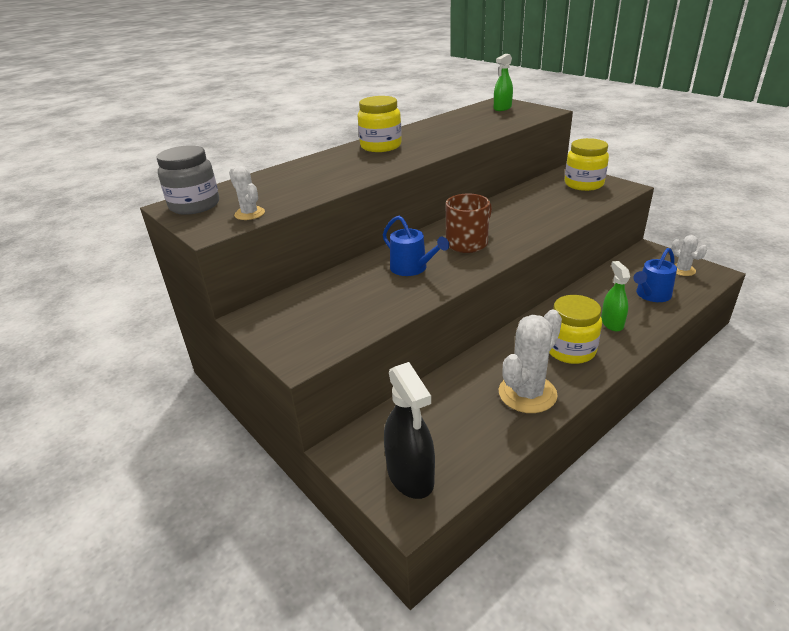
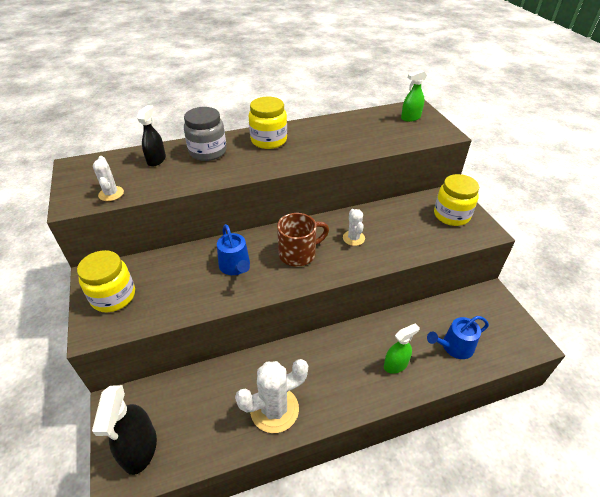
camera: 20 degrees right, 10 degrees up
(194, 205) = (86, 170): grey jar -> grey jar (208, 152)
(272, 182) = (156, 160): none -> black spray bottle
(570, 350) = (340, 379): yellow jar -> yellow jar (113, 296)
(612, 323) = (395, 364): green spray bottle -> green spray bottle turned 45 degrees clockwise
(682, 270) = (505, 329): white cactus -> white cactus (353, 238)

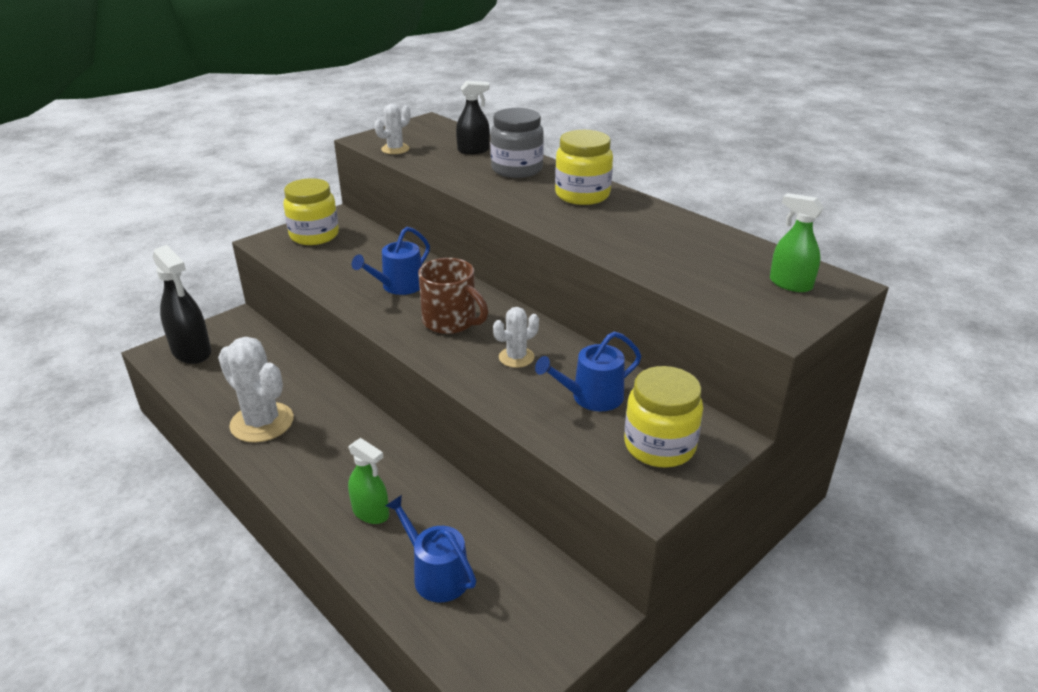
camera: 65 degrees right, 10 degrees down
(140, 449) = (191, 352): black spray bottle -> black spray bottle turned 105 degrees counterclockwise
(404, 223) = (591, 397): none -> blue watering can

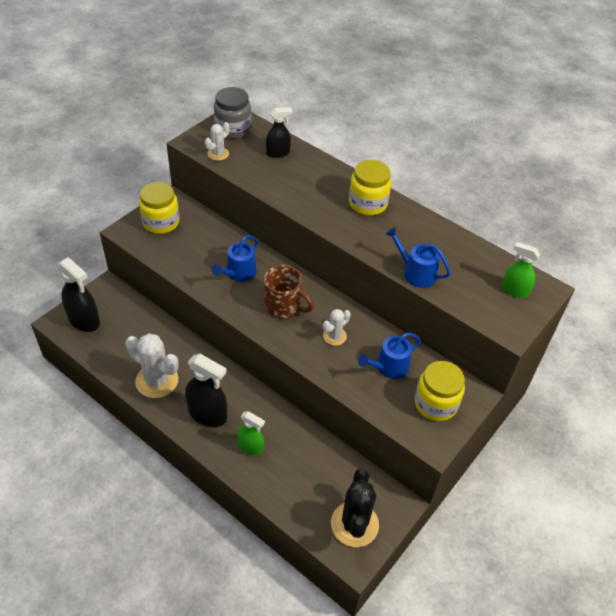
camera: 10 degrees left, 15 degrees up
(320, 467) = (207, 414): none -> black spray bottle
(436, 574) = (302, 488): blue watering can -> blue watering can (416, 273)
(511, 635) = (354, 524): none -> black cactus
(517, 169) = (315, 175): grey jar -> grey jar (233, 129)

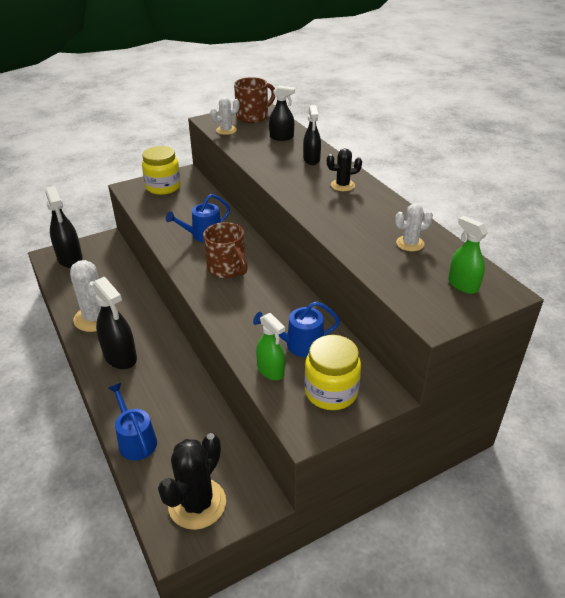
camera: 25 degrees right, 10 degrees down
(233, 129) = (253, 117): grey jar -> brown mug
(250, 447) = (140, 396): green spray bottle -> green spray bottle (271, 370)
(322, 177) = (311, 159): none -> black spray bottle
(334, 336) = (260, 304): white cactus -> white cactus (410, 243)
(367, 204) = (342, 185): yellow jar -> black cactus
(416, 273) = (355, 247): blue watering can -> blue watering can (136, 440)

